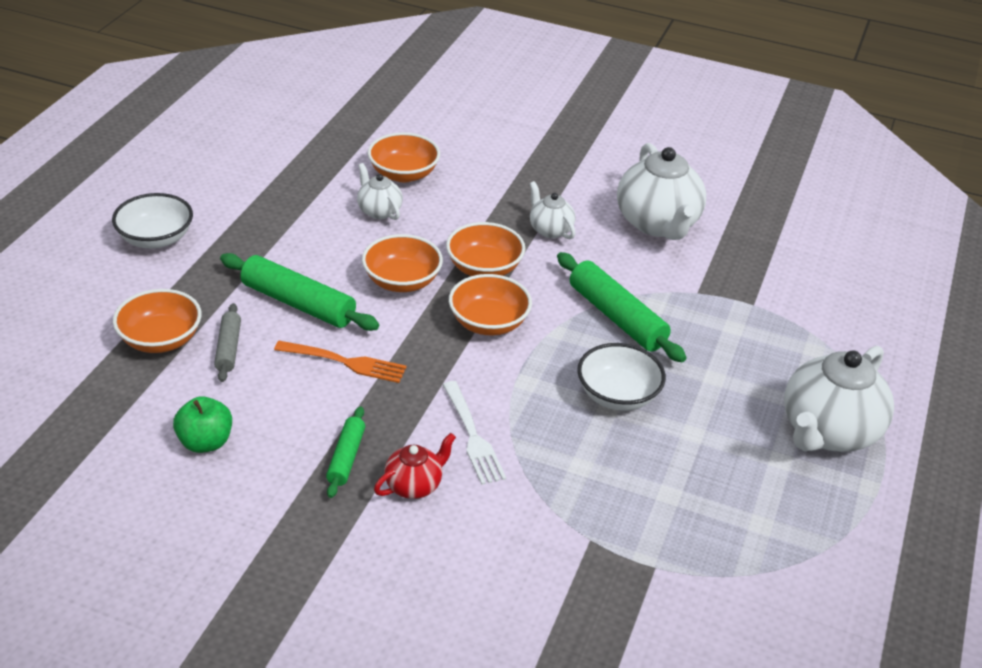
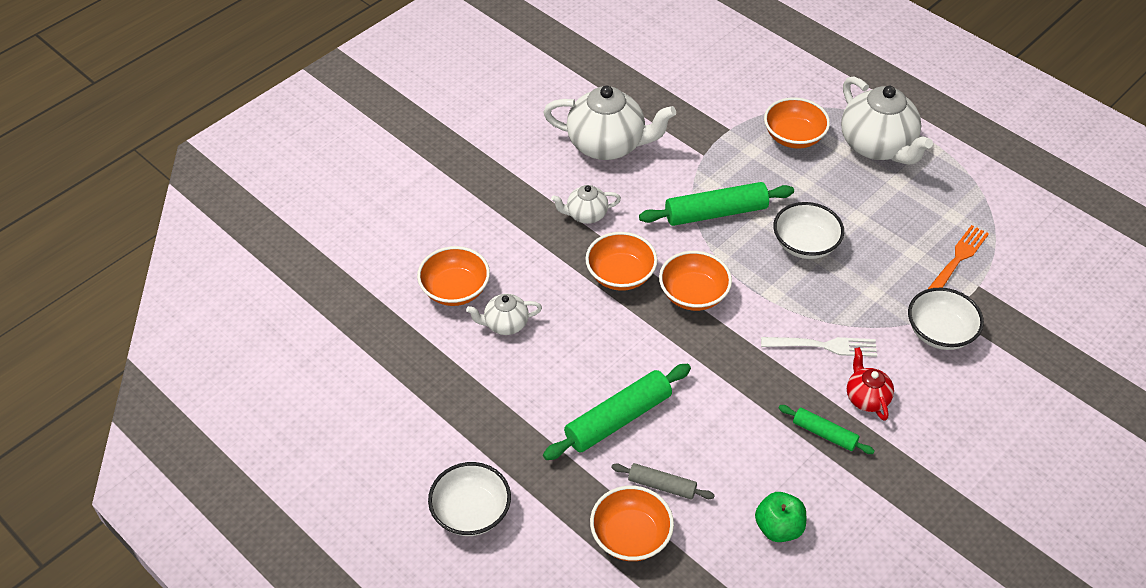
camera: 65 degrees left, 10 degrees up
(345, 362) = (709, 405): orange fork -> orange fork (957, 259)
(402, 281) = (616, 336): orange bowl -> orange bowl (793, 137)
(552, 538) = (939, 332): none -> white bowl

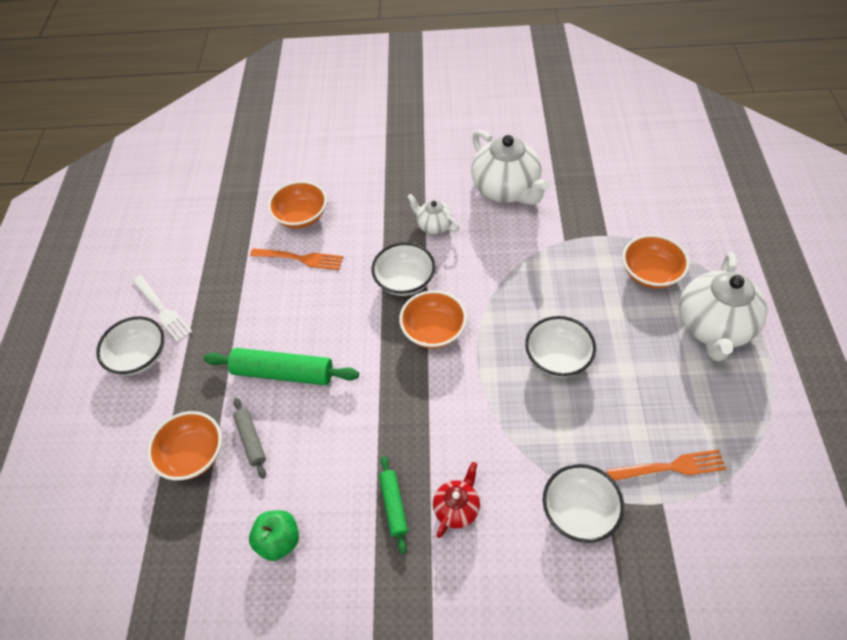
camera: 50 degrees right, 5 degrees up
(505, 324) = (300, 259): white teapot -> orange fork
(620, 275) = (405, 281): orange bowl -> white bowl
(715, 212) = (521, 286): green rolling pin -> none
(823, 346) = (475, 442): white fork -> white fork (162, 310)

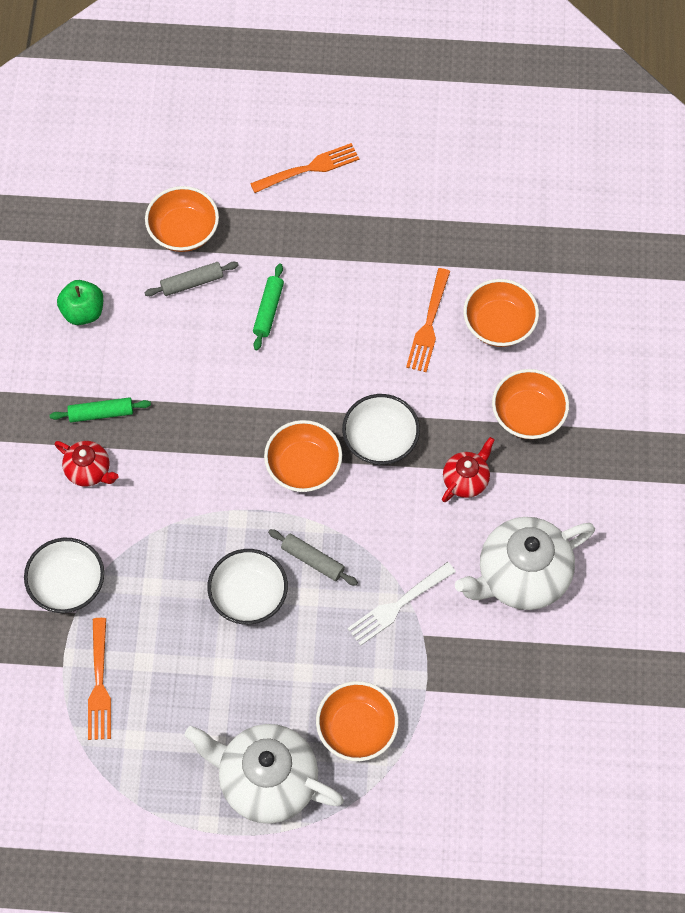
camera: 90 degrees right, 10 degrees up
(139, 356) = (309, 168): white bowl -> orange fork
(162, 310) = (370, 183): white fork -> white fork (398, 605)
(283, 372) = (268, 310): green rolling pin -> green rolling pin, size x0.57
(377, 195) = (528, 415): none -> orange bowl
(434, 225) = (466, 480): white teapot -> red teapot
(517, 315) = (313, 560): none -> grey rolling pin

